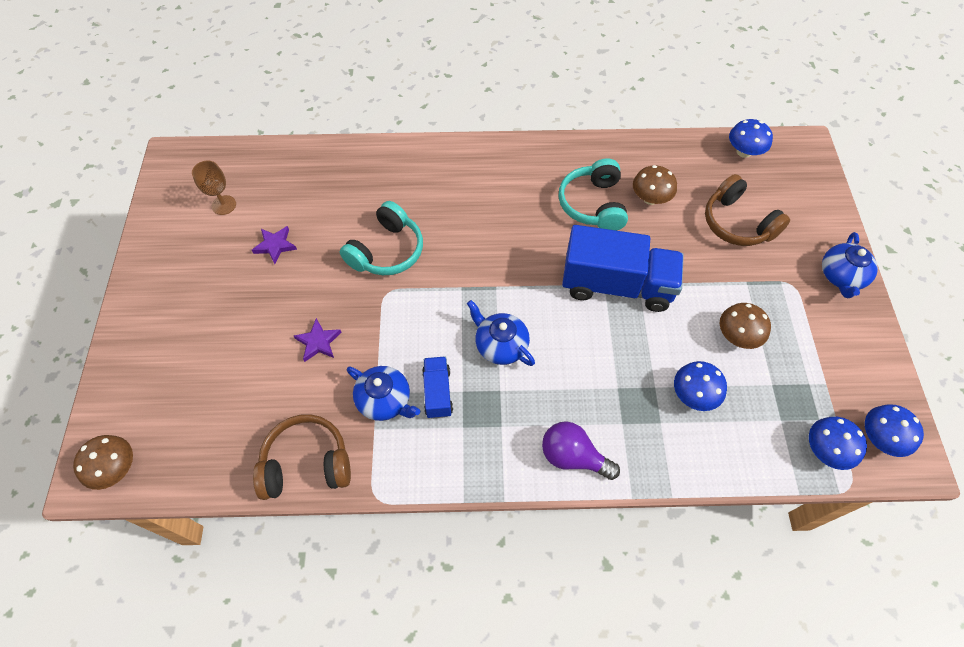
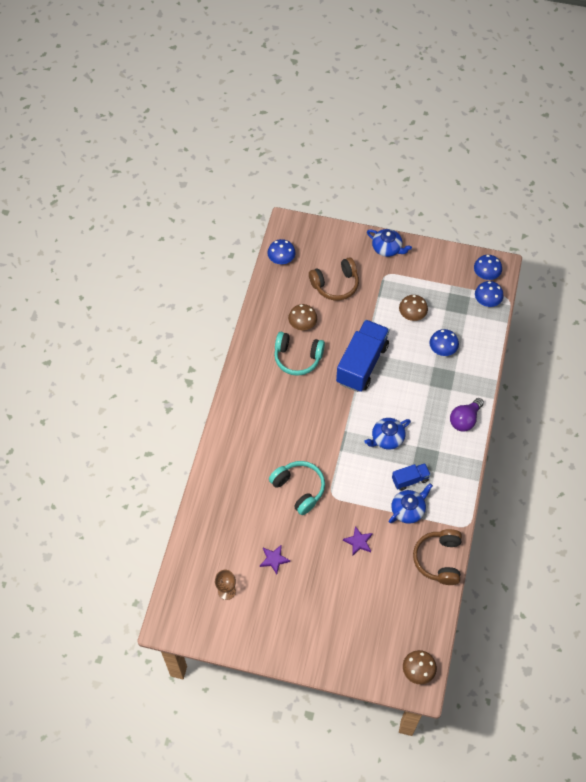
camera: 75 degrees left, 0 degrees up
(438, 392) = (410, 480): blue truck -> blue truck turned 150 degrees clockwise

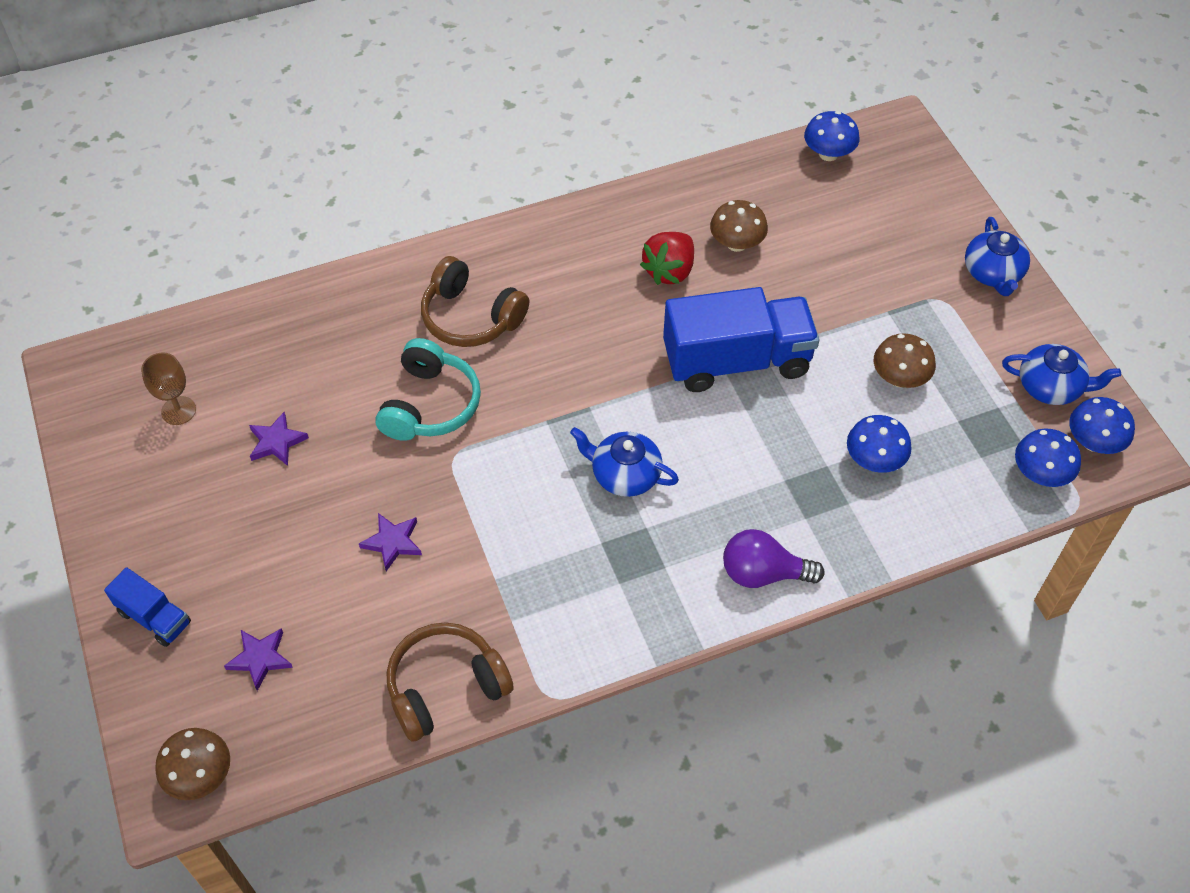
camera: 55 degrees right, 5 degrees down
(297, 358) = (669, 271): turquoise headphones -> red strawberry
(335, 284) = (852, 244): brown headphones -> brown headphones (471, 317)
(379, 621) = (260, 658): none -> purple star
(408, 510) = (510, 584): blue teapot -> blue teapot (1050, 387)
(410, 480) = (571, 554): blue truck -> blue truck (154, 617)

